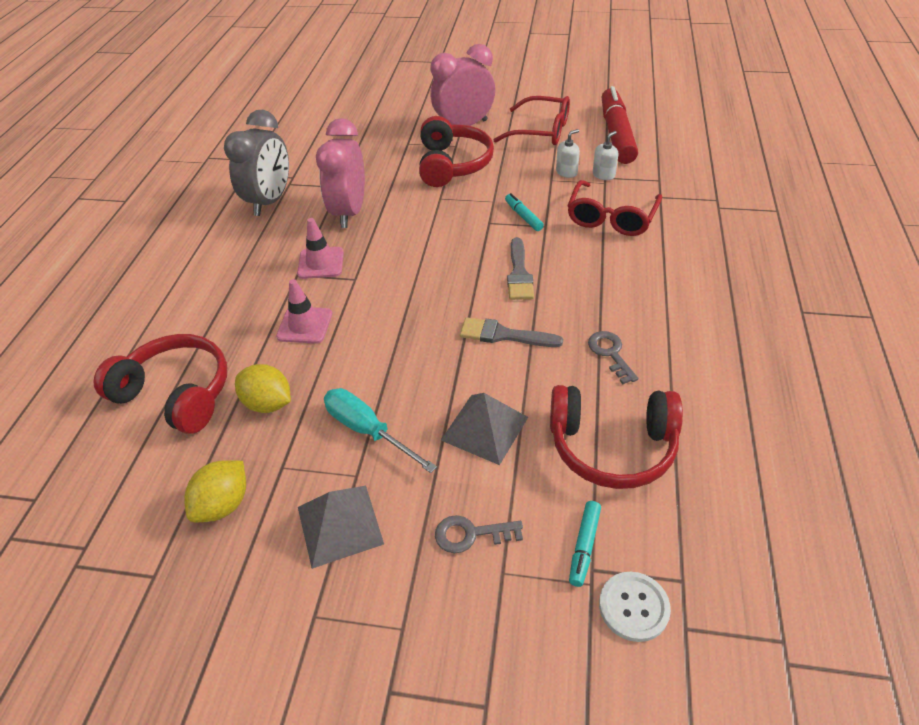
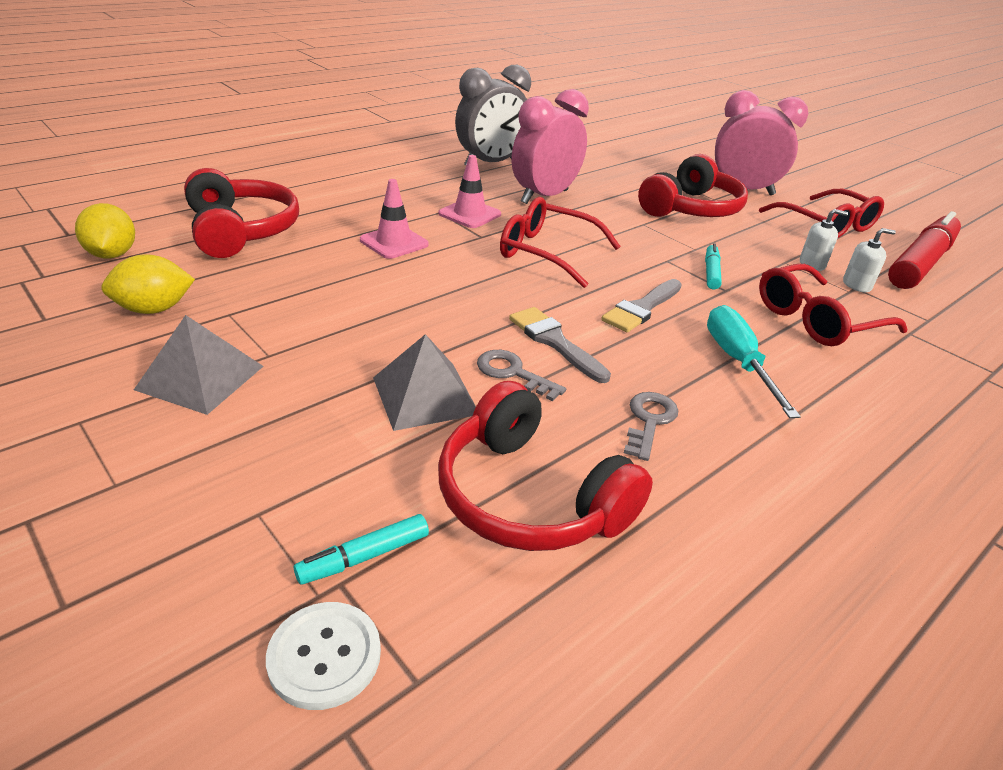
camera: 35 degrees right, 10 degrees down
(268, 403) = (287, 271): yellow lemon -> yellow lemon (112, 255)
(368, 431) = (327, 333): turquoise screwdriver -> turquoise screwdriver (738, 362)
(412, 265) = (546, 252): none -> red glasses
(471, 534) = (282, 462): grey key -> grey key (513, 373)

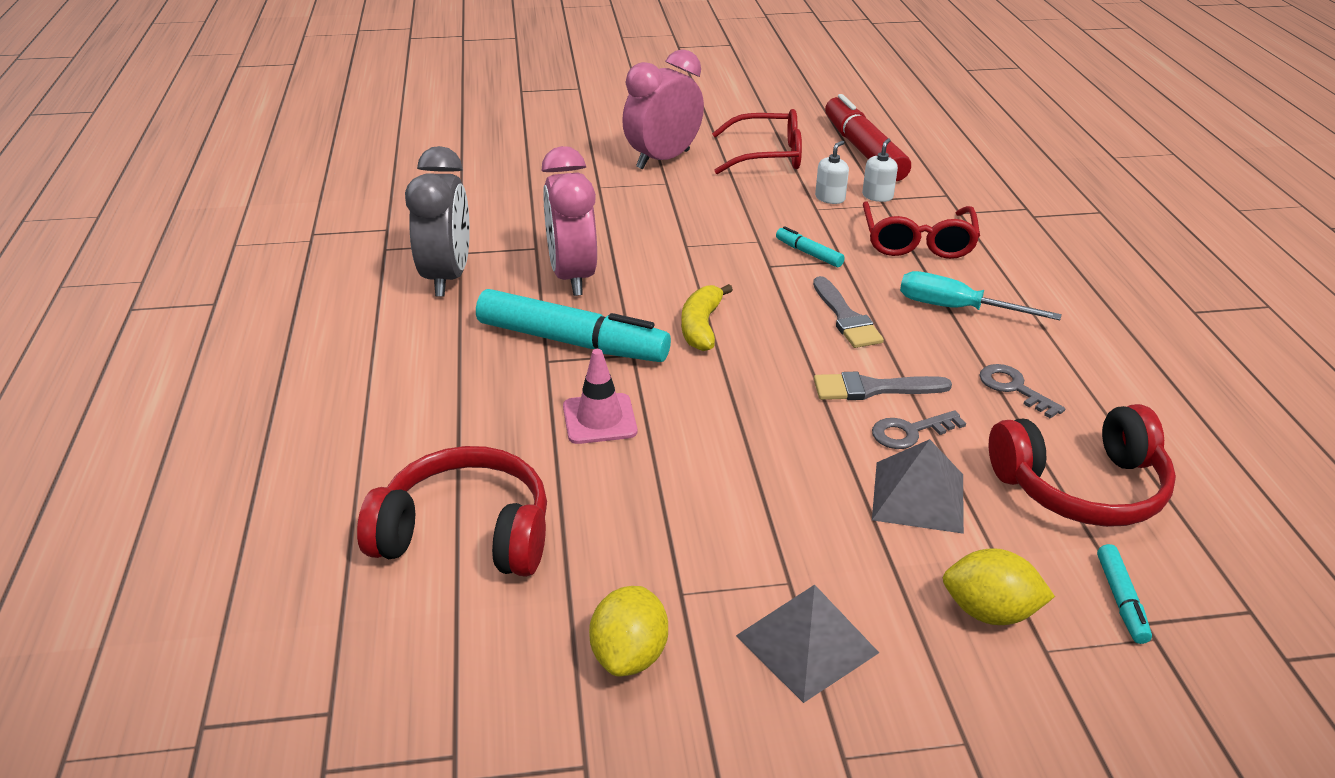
camera: 55 degrees left, 0 degrees up
(112, 255) = (442, 672): yellow lemon -> yellow lemon (989, 612)
(324, 656) = (1218, 651): white button -> none
(469, 214) = (572, 342): pink traffic cone -> turquoise marker
(546, 252) = (701, 327): red glasses -> yellow banana
(691, 208) = (676, 205): red headphones -> none

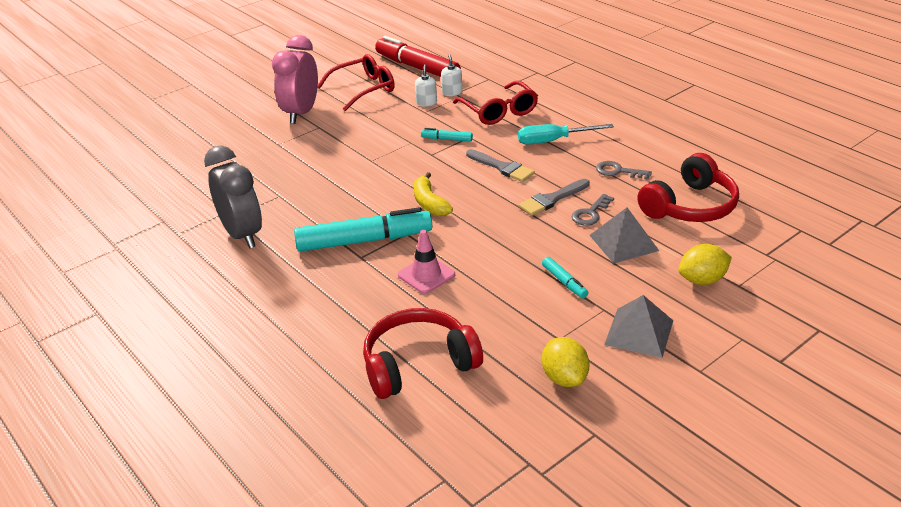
camera: 30 degrees left, 0 degrees up
(572, 277) = (322, 204): pink clock -> none
(1121, 600) = (749, 249): turquoise marker -> turquoise marker (564, 282)

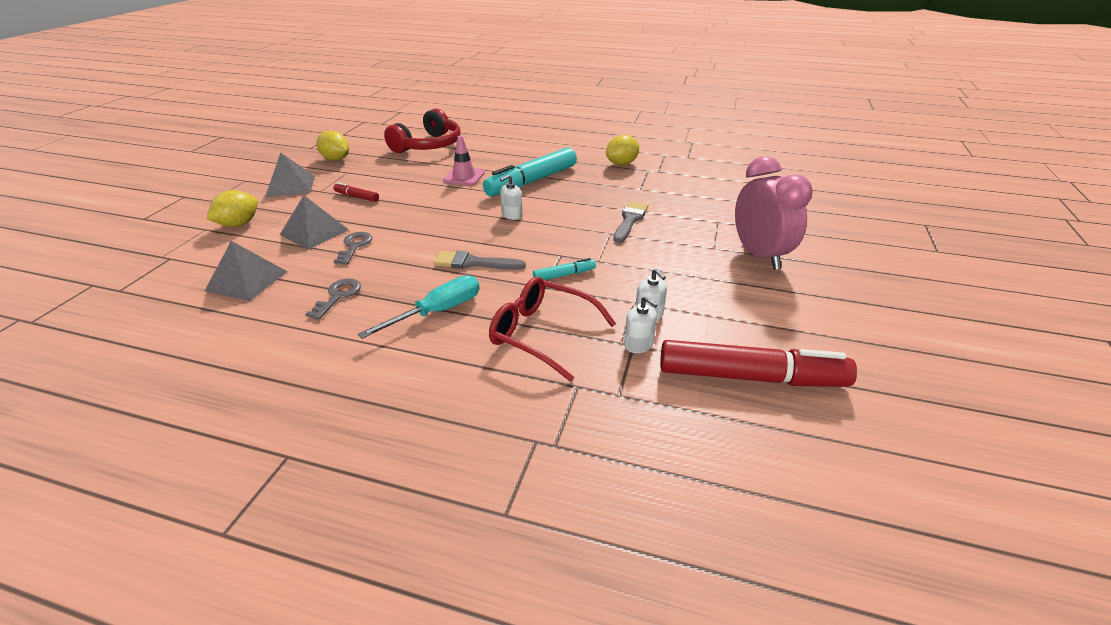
camera: 145 degrees right, 0 degrees up
(242, 235) = (621, 164): grey clock -> yellow lemon
(364, 89) = (753, 310): red glasses -> none
(429, 203) = (512, 215): yellow banana -> white soap dispenser
(552, 199) = (400, 248): grey brush -> grey brush (630, 220)
(564, 282) = (357, 197): turquoise marker -> red marker
(618, 171) = (338, 296): grey key -> grey key turned 60 degrees counterclockwise
(689, 206) = (247, 280): red headphones -> grey pyramid

